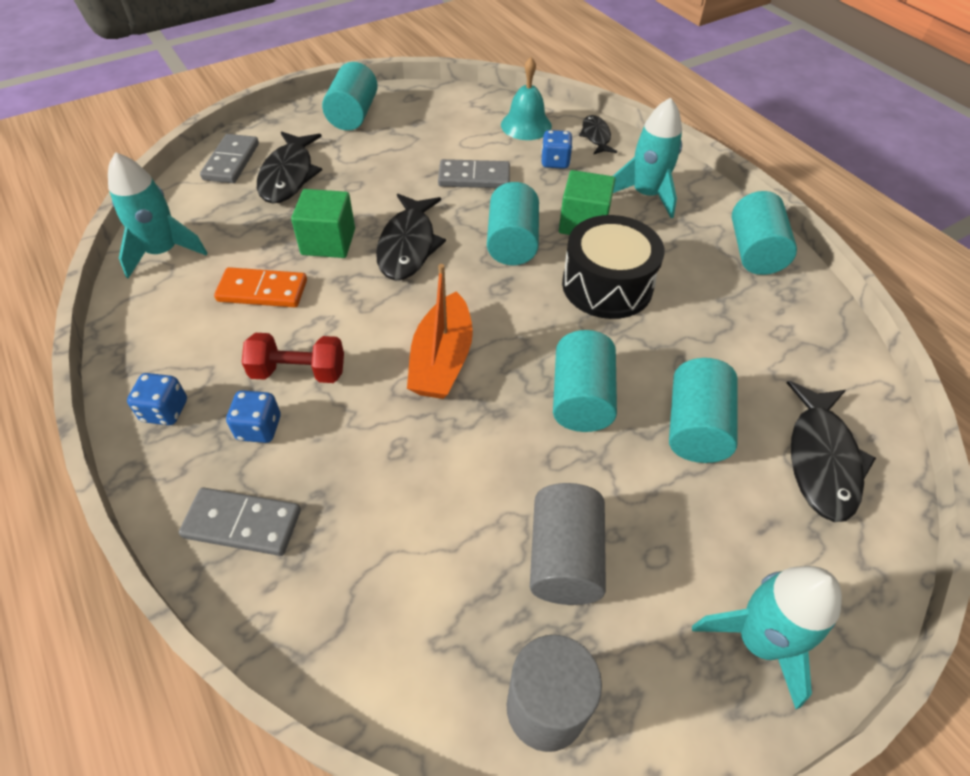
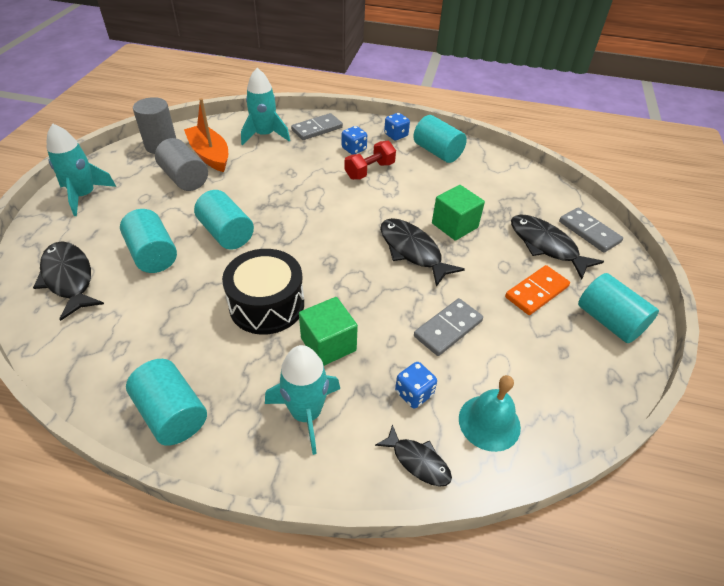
camera: 135 degrees right, 5 degrees down
(163, 252) = (512, 173): turquoise rocket -> turquoise rocket (264, 135)
(262, 290) = (440, 186): orange domino -> orange domino (536, 292)
(442, 360) = (314, 210): orange boat -> orange boat (210, 155)
(512, 242) = (358, 294): turquoise cylinder -> turquoise cylinder (437, 152)

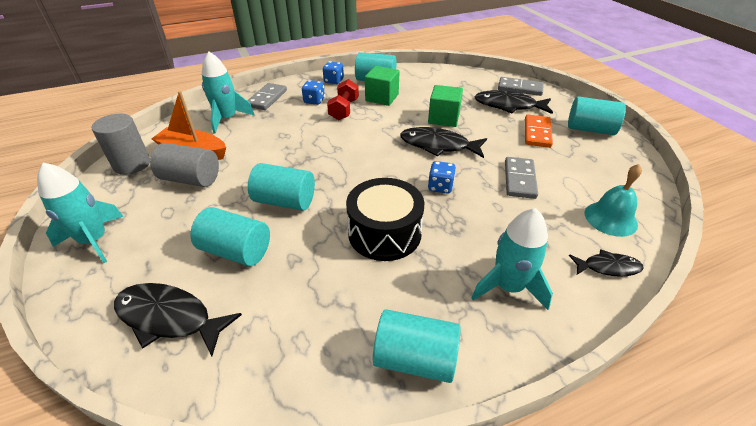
camera: 35 degrees left, 5 degrees down
(328, 344) = (462, 233): green cube -> green cube (382, 97)
(414, 393) = (552, 229): blue dice -> blue dice (440, 187)

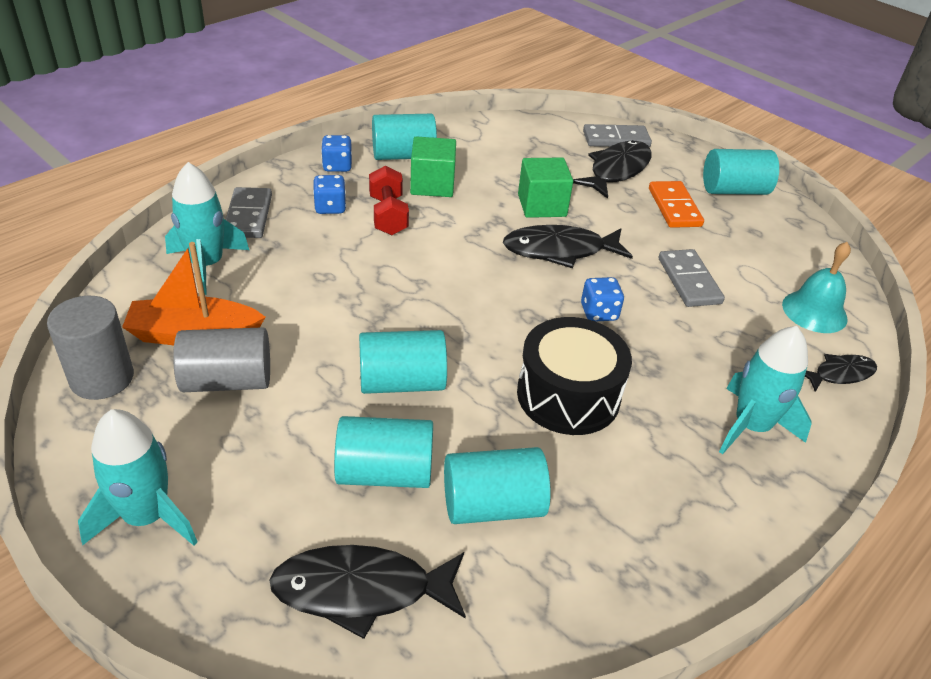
camera: 25 degrees left, 0 degrees up
(415, 358) = (699, 542): turquoise cylinder -> turquoise cylinder (492, 505)
(508, 106) = (616, 170): black fish -> black fish turned 135 degrees clockwise

